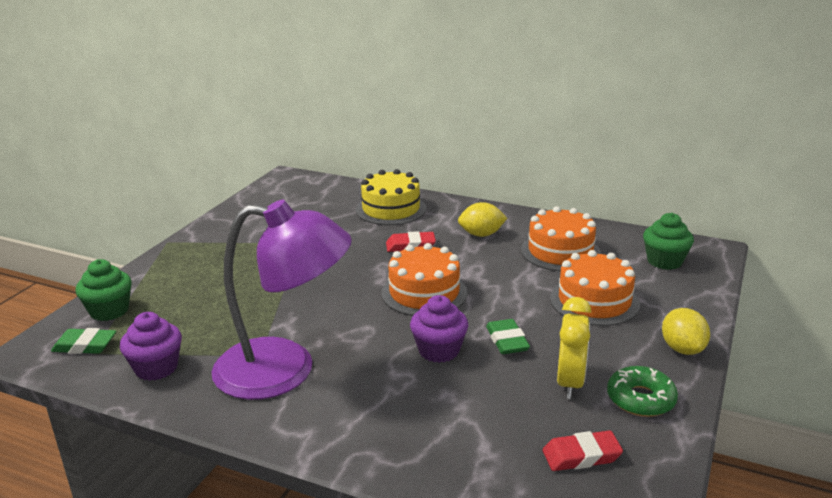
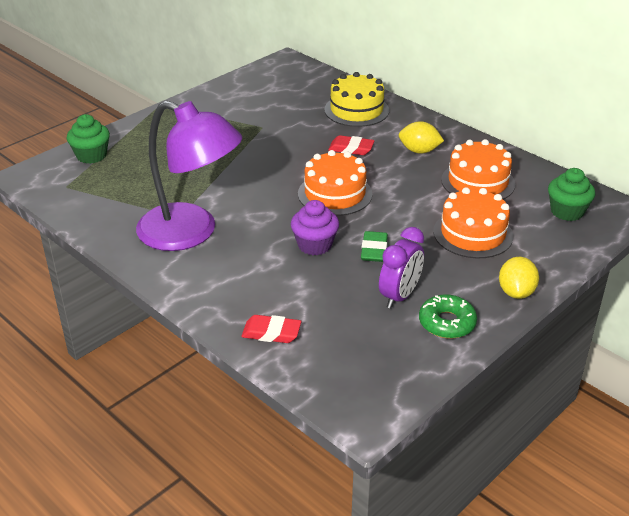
camera: 20 degrees right, 10 degrees up
(85, 345) = (63, 180): green eraser -> none
(156, 368) = (103, 209): purple cupcake -> none
(570, 383) = (400, 296): yellow clock -> purple clock
(581, 456) = (367, 352): red eraser -> red eraser (271, 333)

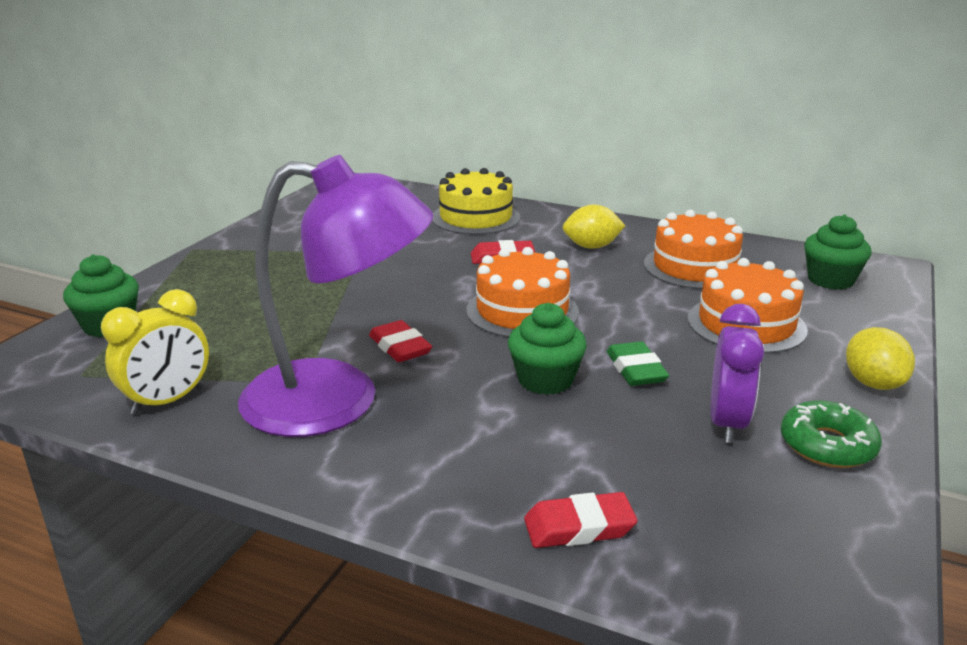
camera: 20 degrees left, 10 degrees down
(103, 213) = (168, 401): none -> yellow clock
(245, 204) = (400, 347): none -> red eraser
(314, 245) = (545, 380): purple cupcake -> green cupcake

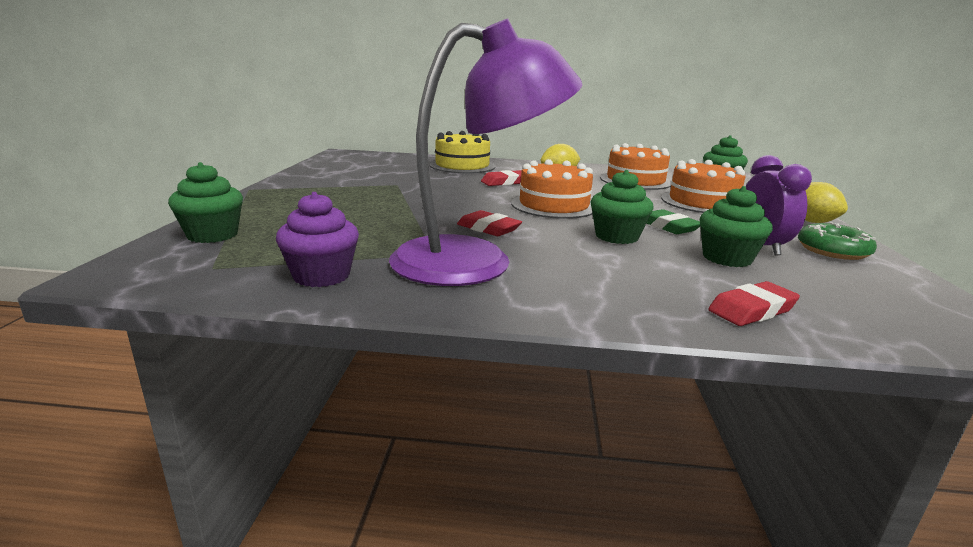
camera: 20 degrees left, 5 degrees down
(168, 401) = (321, 276): yellow clock -> purple cupcake
(650, 438) = (727, 258): none -> green cupcake

